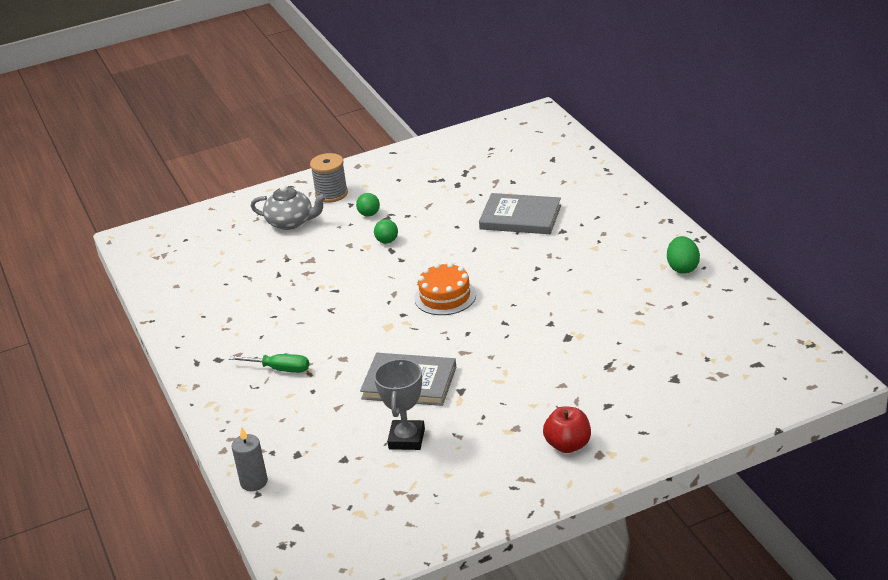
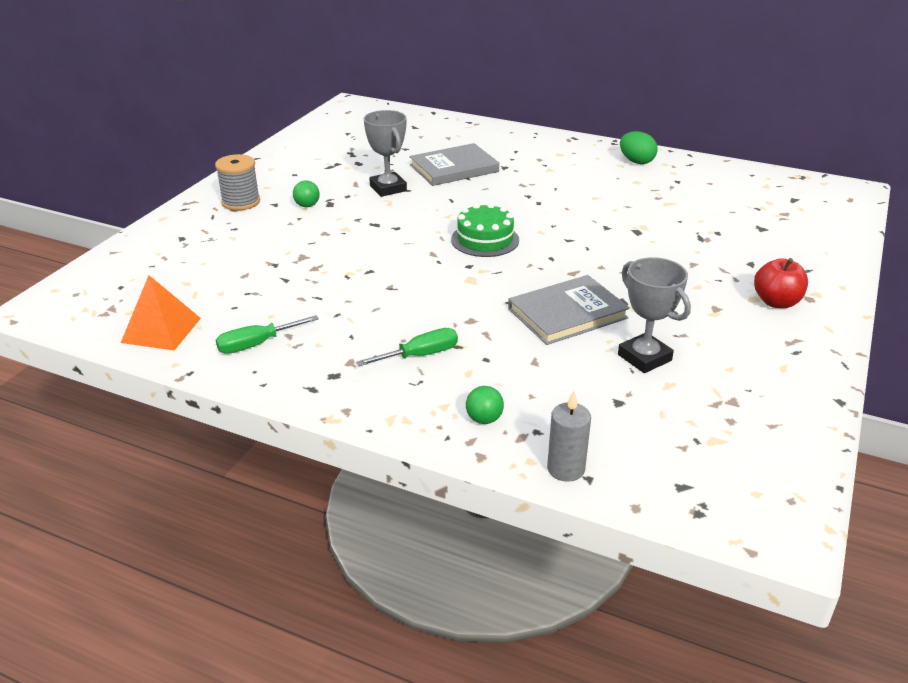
camera: 45 degrees left, 0 degrees up
(170, 283) = (161, 330): none -> orange pyramid
(205, 317) = (256, 344): none -> green screwdriver
(291, 222) = (231, 235): grey teapot -> none
(387, 241) = (359, 219): green ball -> green ball (484, 419)
(444, 219) = (388, 188): none -> grey trophy
(445, 296) = (485, 240): orange cake -> green cake

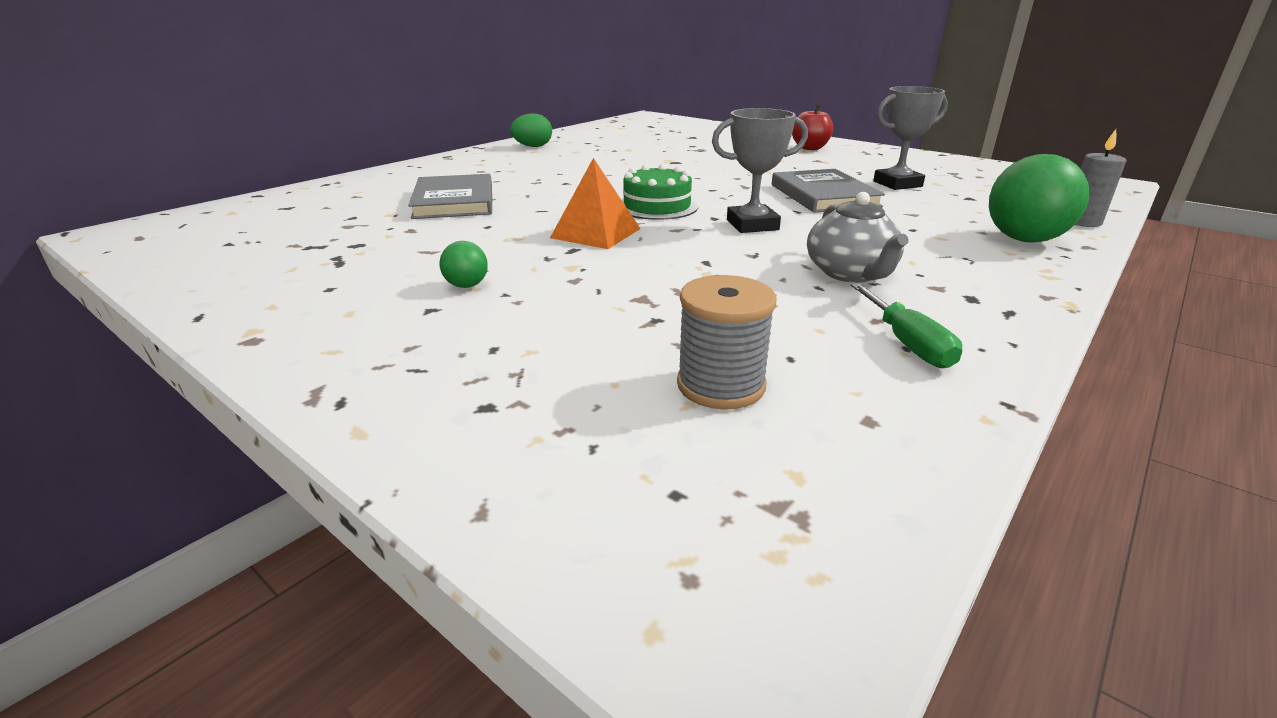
camera: 75 degrees left, 5 degrees down
(161, 330) = (871, 433): orange pyramid -> orange pyramid (595, 233)
(241, 202) = (386, 338): grey spool -> grey spool (721, 385)
(365, 326) = (850, 273): none -> grey teapot
(388, 188) = (469, 235): grey trophy -> grey trophy (752, 225)
(420, 355) = (913, 253): green screwdriver -> none
(484, 419) = (1024, 239): green ball -> green ball, size x2.13

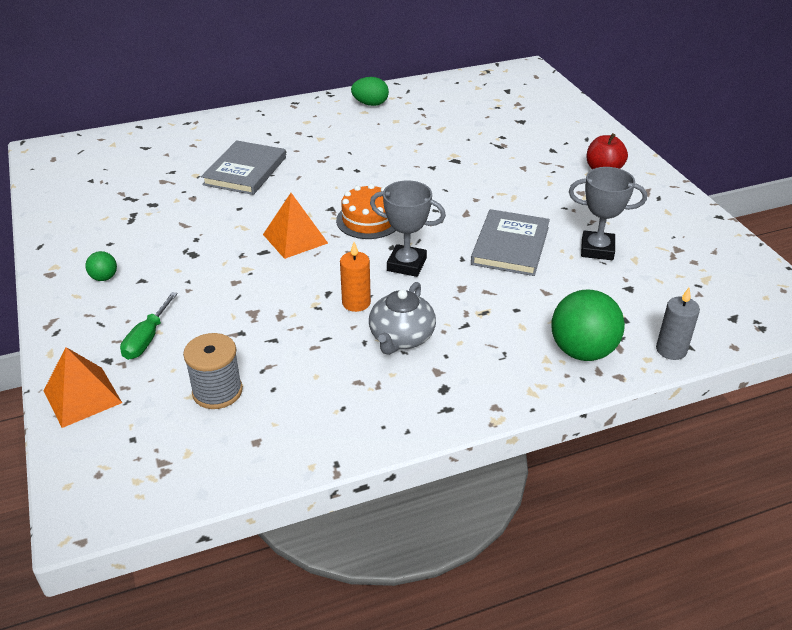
camera: 30 degrees right, 10 degrees up
(466, 285) = (175, 266): green ball -> green ball (104, 277)
(499, 469) = (82, 397): none -> orange pyramid
(657, 206) = (369, 220): green cake -> orange cake
(752, 261) = (356, 303): none -> orange candle
(907, 343) = (347, 405): green screwdriver -> green screwdriver (147, 339)

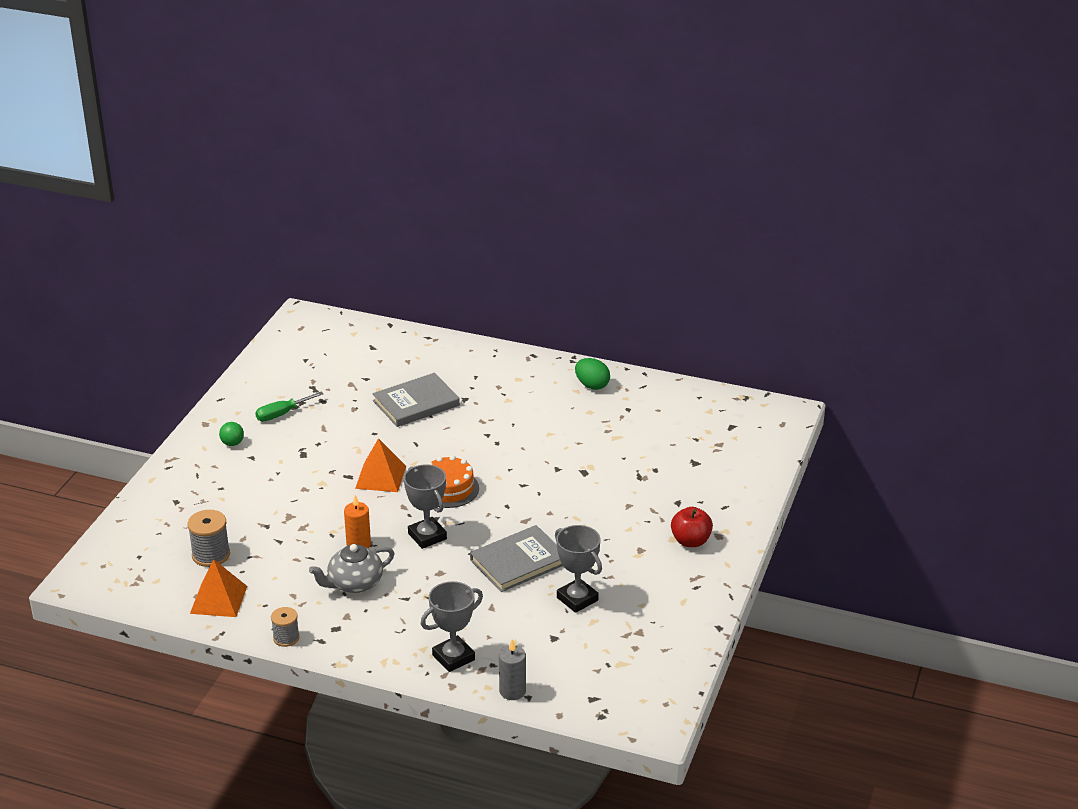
camera: 40 degrees right, 5 degrees down
(82, 397) = (140, 516): orange pyramid -> orange pyramid (218, 599)
(147, 339) = (210, 500): green screwdriver -> green screwdriver (282, 414)
(410, 427) = (286, 638): none -> grey spool
(582, 351) = (453, 657): green ball -> grey trophy

